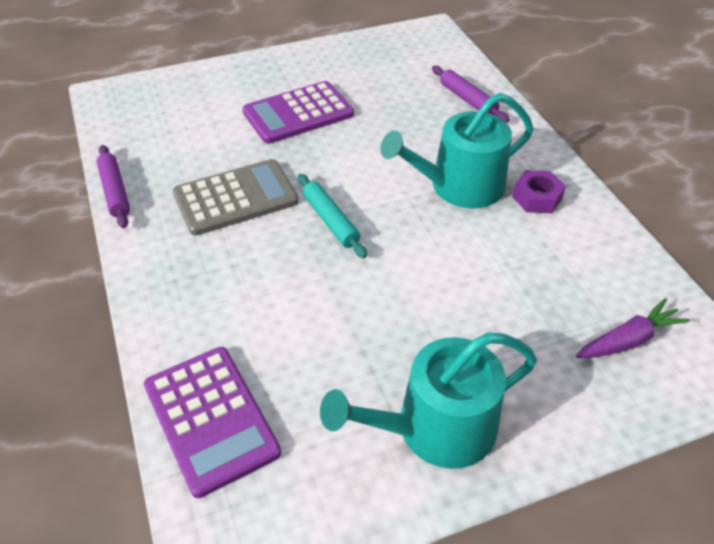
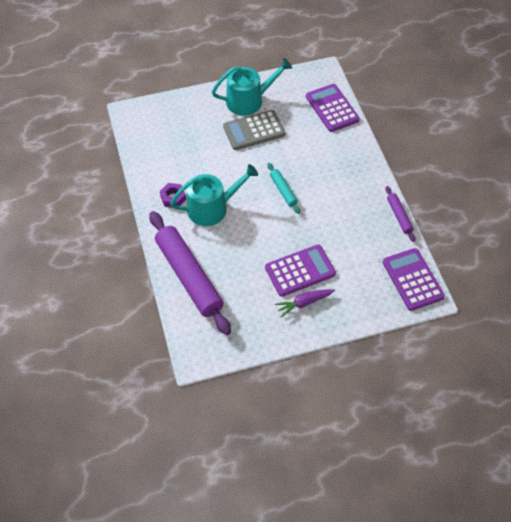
camera: 175 degrees left, 10 degrees up
(123, 112) = (412, 279): none -> purple calculator
(235, 198) = (333, 208): grey calculator -> grey calculator (254, 130)
(468, 100) = (188, 276): purple rolling pin -> purple rolling pin, size x2.20
(628, 340) = (162, 126): purple carrot -> purple carrot (304, 303)

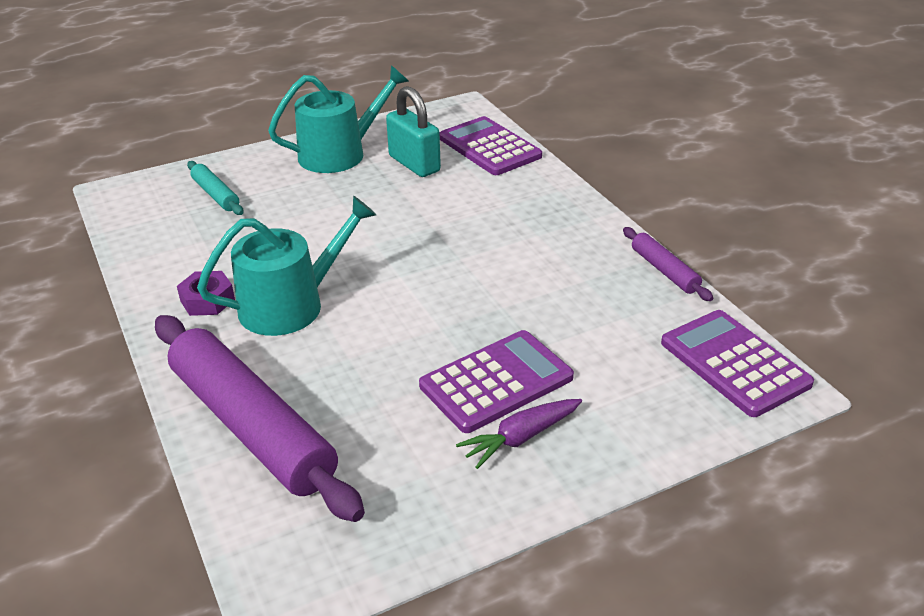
camera: 10 degrees left, 20 degrees down
(254, 130) = (355, 189): grey calculator -> none
(283, 190) = (429, 262): turquoise rolling pin -> turquoise rolling pin (216, 194)
(288, 115) = (414, 164): none -> turquoise padlock

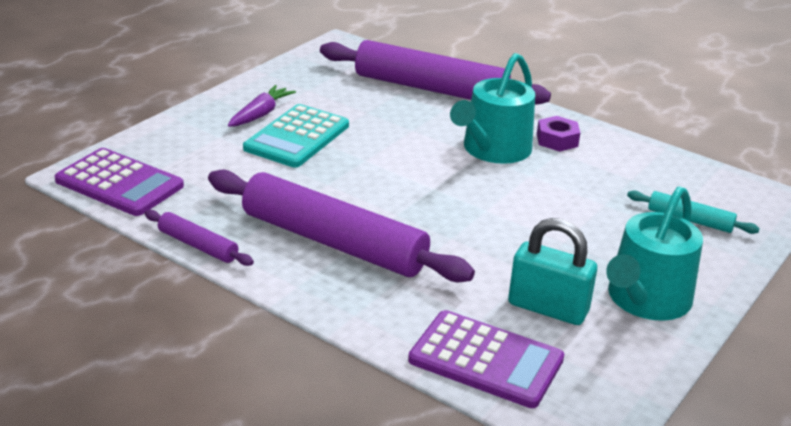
camera: 150 degrees right, 5 degrees down
(496, 382) = (297, 137): purple calculator -> turquoise calculator
(538, 246) = (334, 242): none -> purple rolling pin

